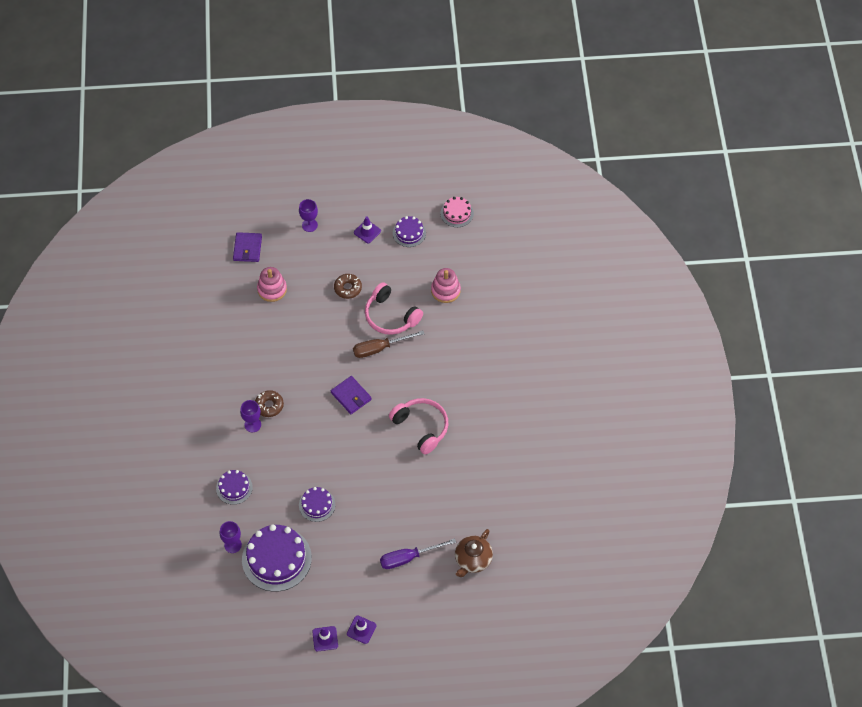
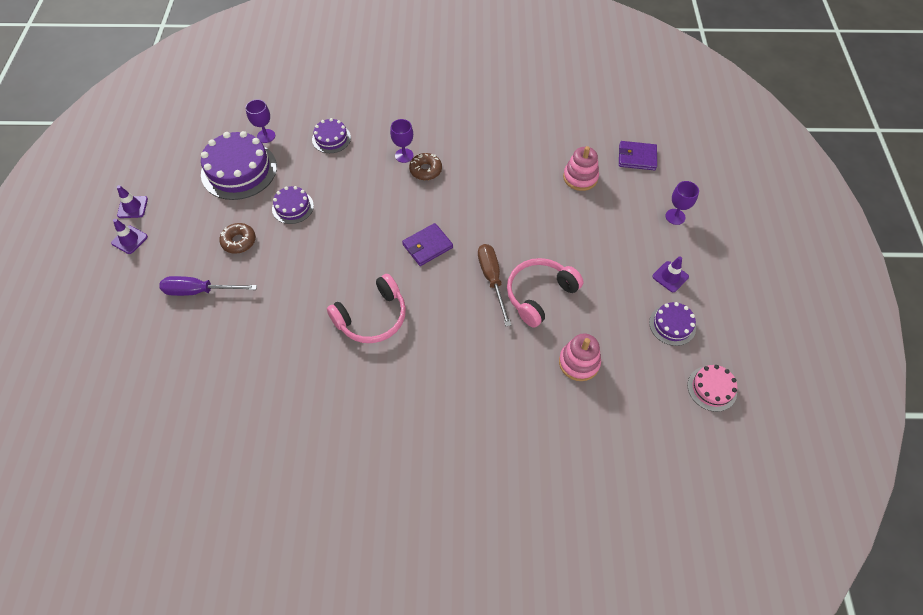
camera: 95 degrees right, 0 degrees up
(348, 288) = (582, 251): brown donut -> brown donut (239, 241)
(408, 558) = (200, 291): purple screwdriver -> purple screwdriver turned 75 degrees counterclockwise
(472, 560) = (174, 360): brown teapot -> none

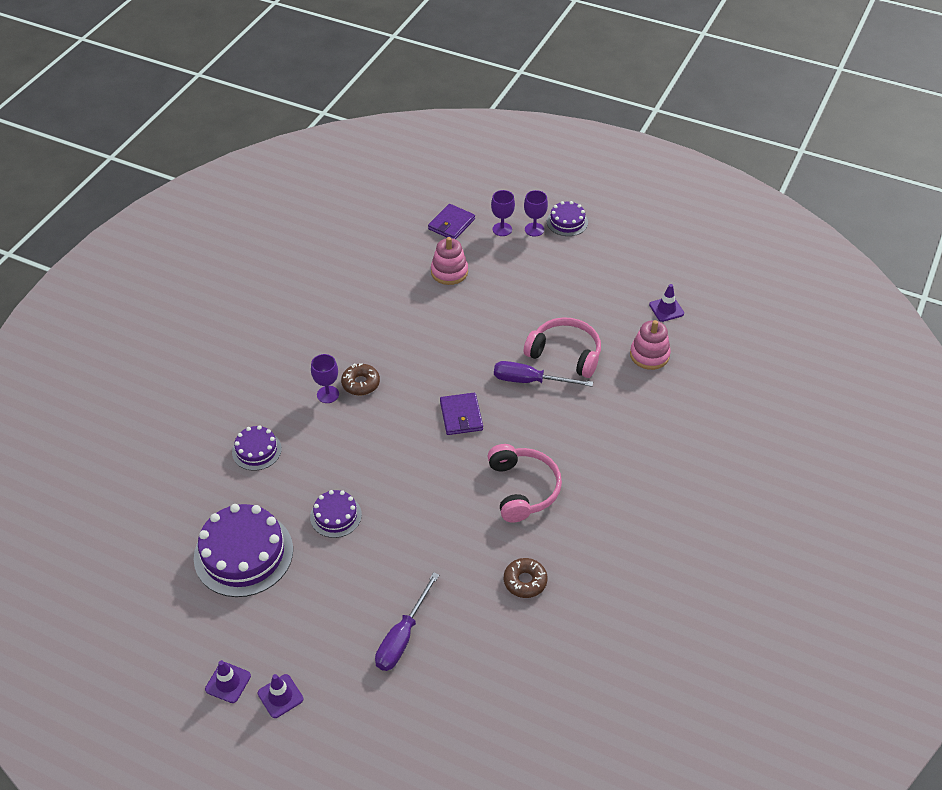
camera: 65 degrees left, 10 degrees down
(239, 241) = (353, 580): brown donut -> brown donut (525, 581)
(266, 136) = (206, 512): purple goblet -> purple goblet (502, 229)
(492, 280) = (530, 381): brown screwdriver -> purple screwdriver
(539, 294) = (565, 353): pink headphones -> pink headphones turned 135 degrees clockwise
(670, 277) = (595, 260): purple traffic cone -> purple traffic cone (666, 309)
(672, 325) = (643, 280): purple cake -> purple cake (567, 222)
(712, 388) = (713, 284): pink cake -> none

